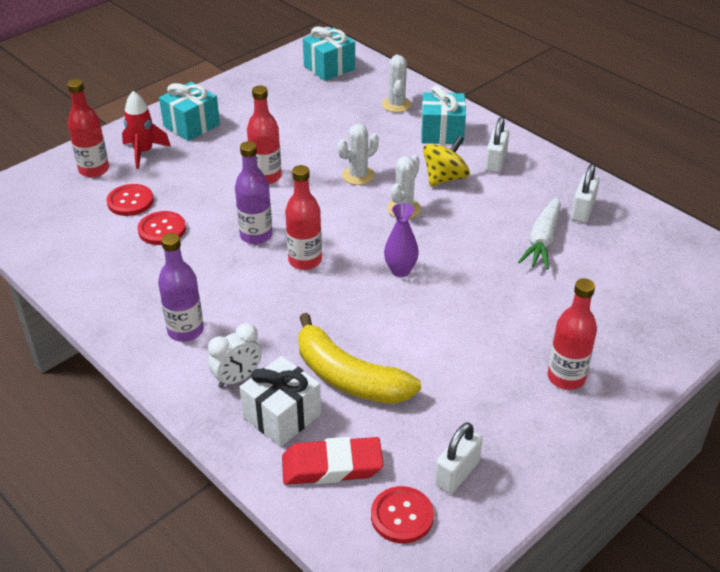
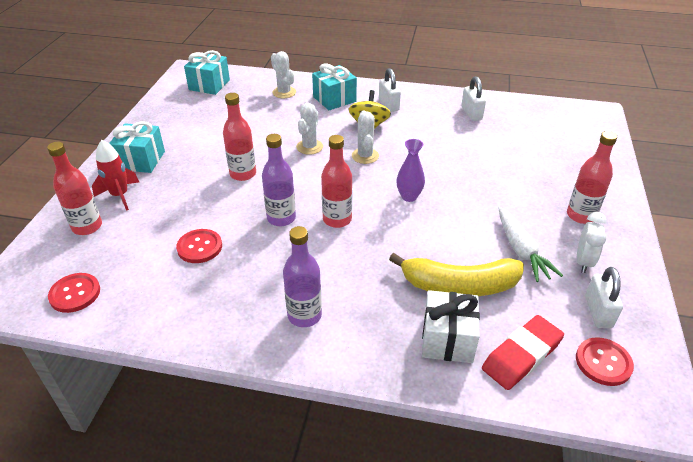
camera: 35 degrees left, 0 degrees up
(130, 201) = (148, 237): red button -> red button (75, 294)
(237, 378) = (384, 330): white clock -> white clock (583, 262)
(542, 240) = (470, 140): white carrot -> white carrot (521, 250)

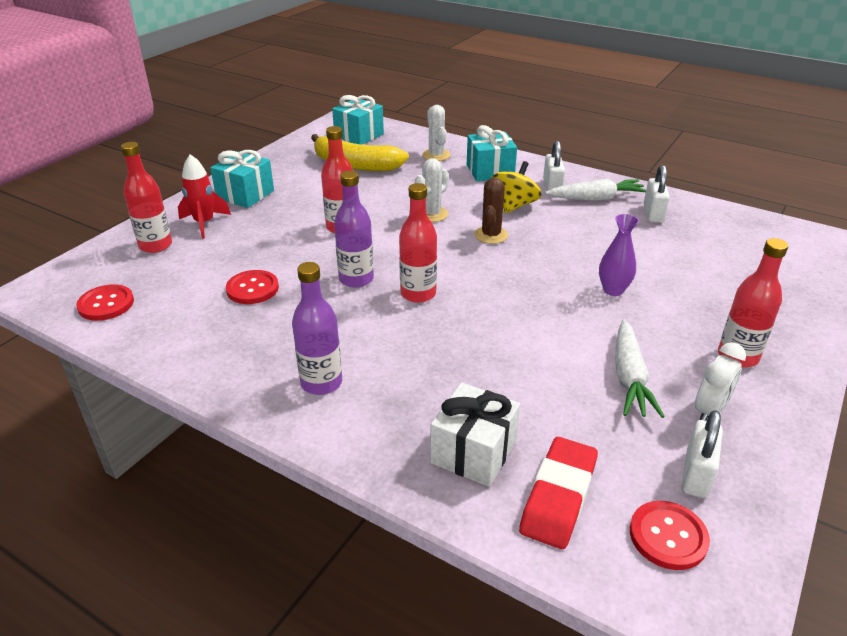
camera: 20 degrees right, 5 degrees down
(365, 156) = (491, 235): white cactus -> brown cactus
(409, 197) = (518, 288): purple vase -> purple vase (613, 290)
(425, 108) = (596, 198): none -> white carrot
(459, 285) = (524, 397): yellow banana -> yellow banana (355, 165)
(522, 356) = (558, 497): red eraser -> red eraser turned 45 degrees counterclockwise

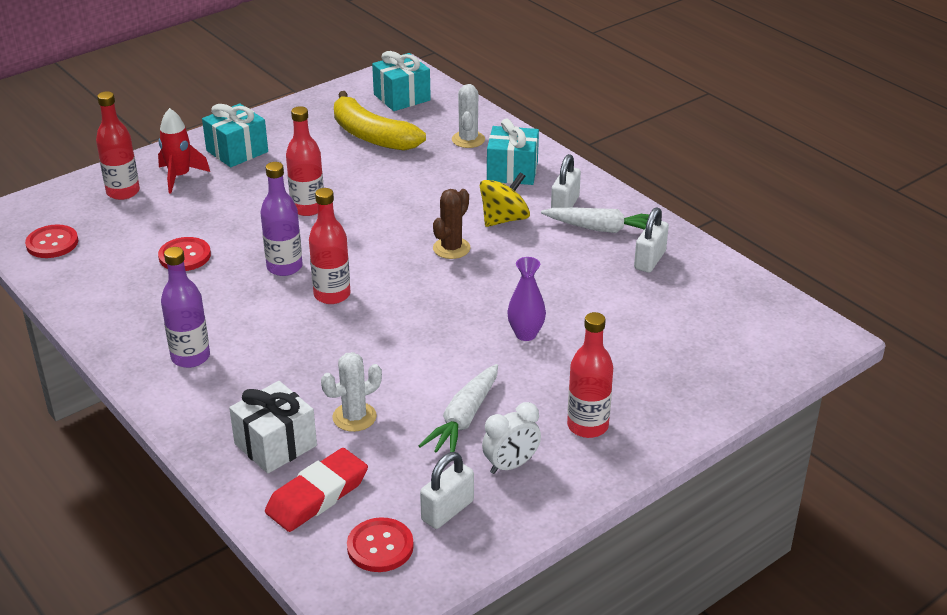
camera: 20 degrees right, 0 degrees up
(431, 214) = (409, 212): white cactus -> white cactus (354, 417)

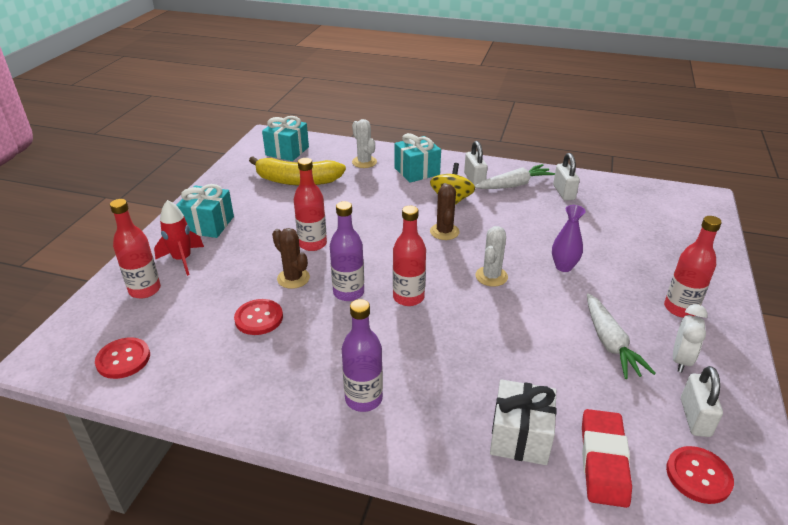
camera: 35 degrees left, 0 degrees up
(252, 233) = (293, 278): none -> brown cactus
(354, 417) = (543, 381): white cactus -> white cactus (491, 276)

